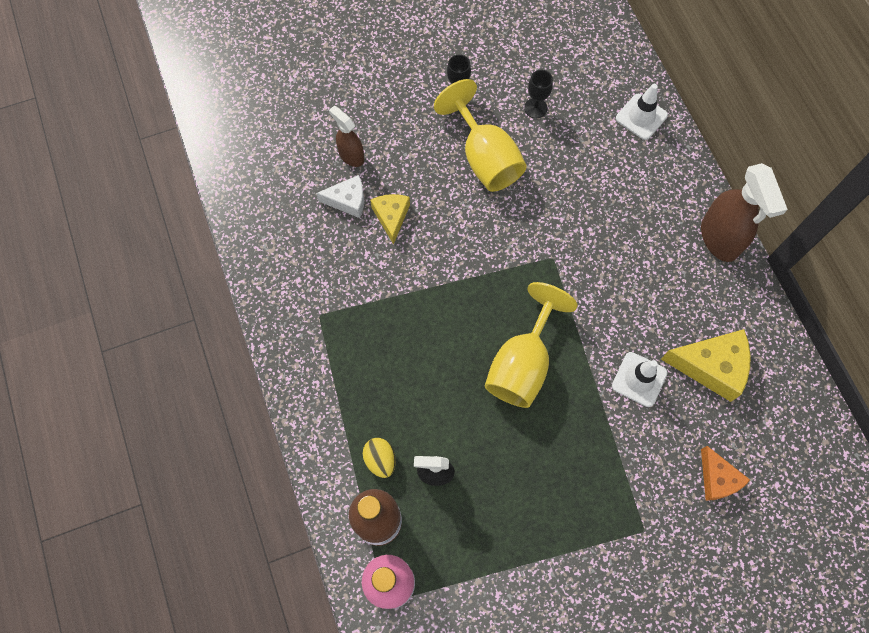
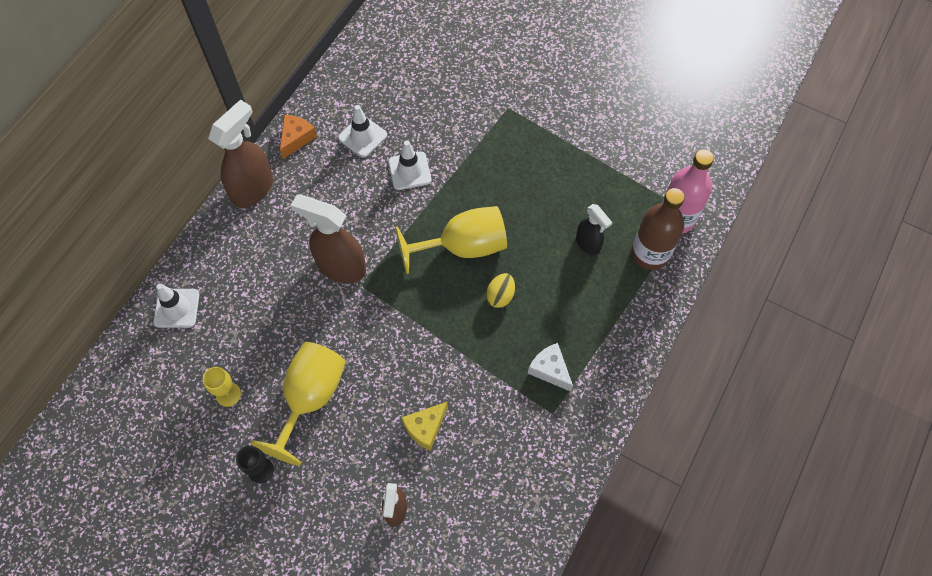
camera: 130 degrees left, 5 degrees down
(348, 201) = (439, 475): white cheese -> white cheese (550, 370)
(380, 460) = (612, 284): yellow egg -> yellow egg (500, 296)
(535, 108) = (228, 394): black goblet -> yellow goblet
(583, 254) = (340, 266): none -> brown spray bottle
(711, 366) = (362, 136): yellow cheese -> white traffic cone
(717, 479) = (438, 90): orange cheese -> orange cheese (296, 138)

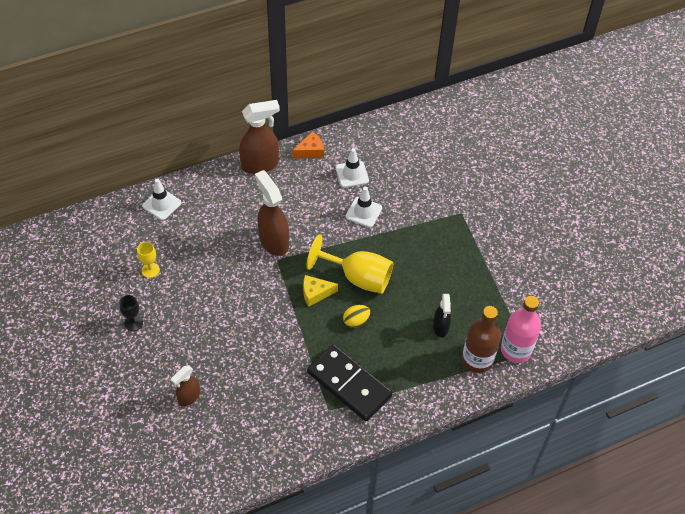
camera: 35 degrees right, 10 degrees down
(310, 398) = (193, 303): yellow goblet -> none
(425, 427) = (245, 364): yellow cheese -> yellow cheese (315, 293)
(550, 370) = (349, 384): white cheese -> black domino

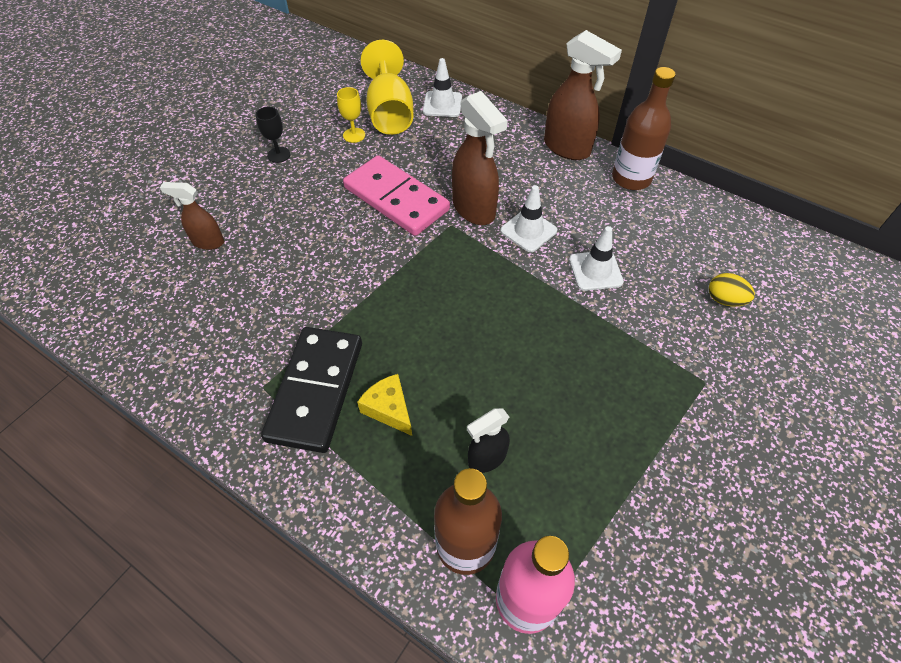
camera: 60 degrees right, 0 degrees up
(232, 276) = (396, 199): none -> pink domino
(273, 241) = (474, 209): brown spray bottle -> brown spray bottle turned 120 degrees clockwise
(310, 151) = (631, 178): orange cheese -> brown bottle
(315, 293) = (432, 284): yellow cheese -> yellow cheese (389, 409)
(352, 174) = (639, 231): white traffic cone -> white traffic cone (528, 231)
(356, 321) = (421, 347): yellow egg -> yellow egg (724, 300)
(358, 277) = (491, 315): yellow goblet -> yellow goblet (390, 113)

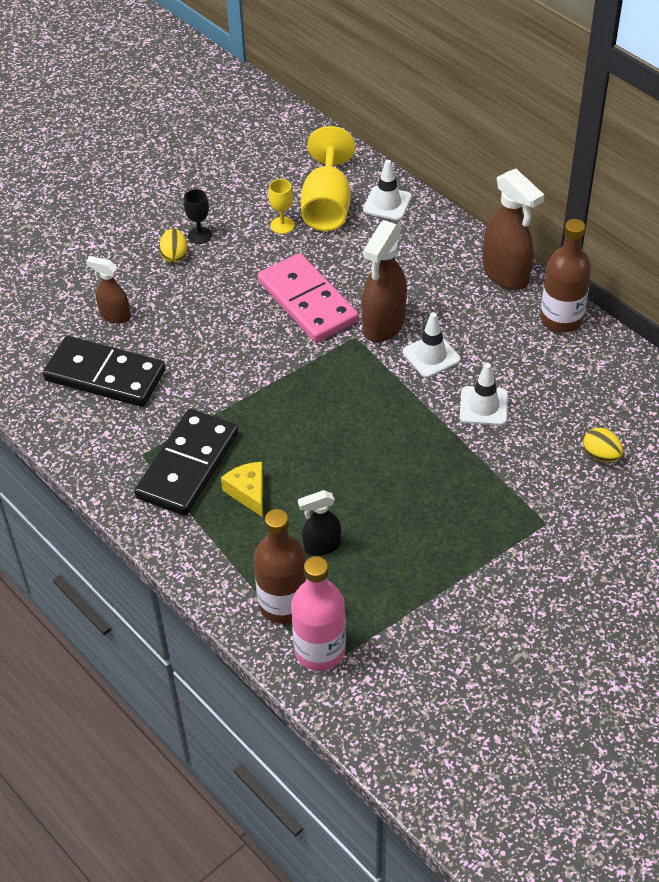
camera: 15 degrees right, 5 degrees down
(207, 306) = (105, 375): none -> black domino
(258, 176) = (174, 256): none -> yellow egg
(474, 209) = (383, 325): brown spray bottle -> brown spray bottle turned 45 degrees clockwise

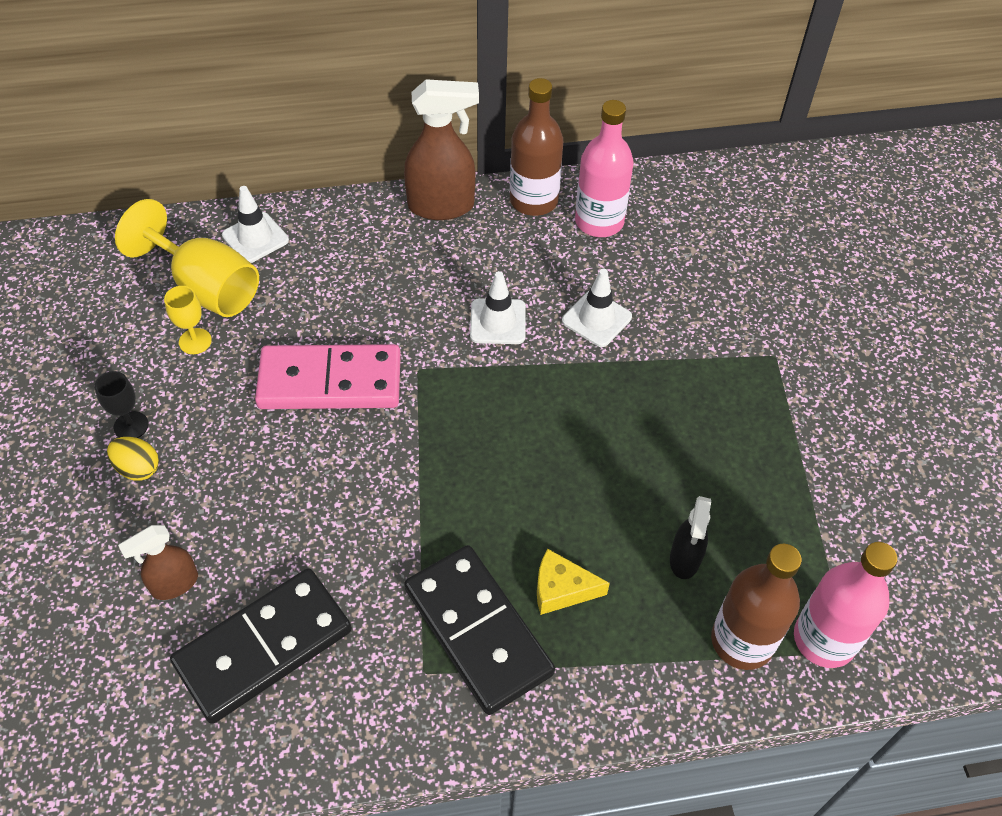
camera: 60 degrees left, 5 degrees up
(383, 325) = (422, 336): brown spray bottle -> none
(578, 364) = (599, 221): none -> pink bottle
(601, 455) = (721, 269): yellow egg -> none

